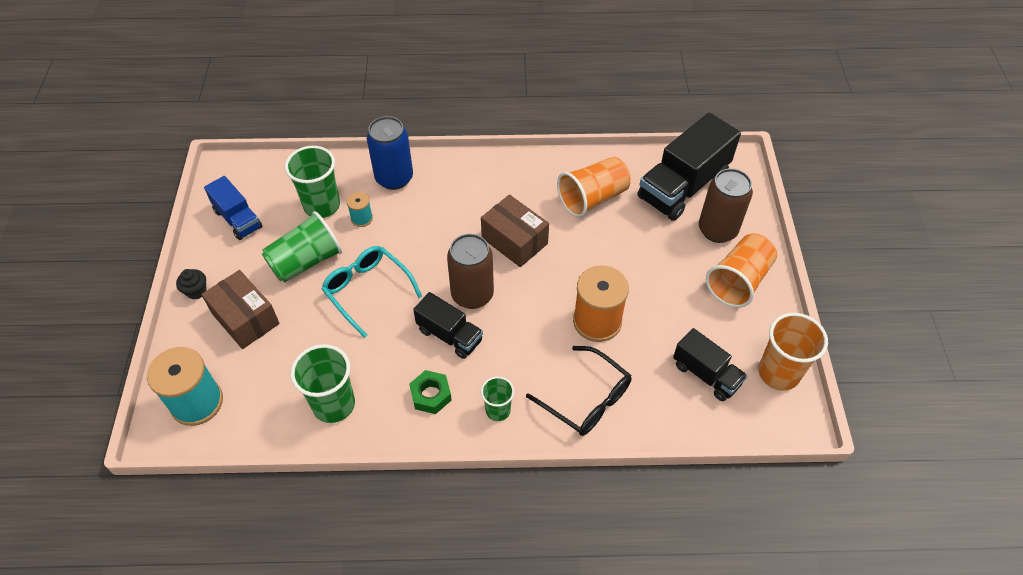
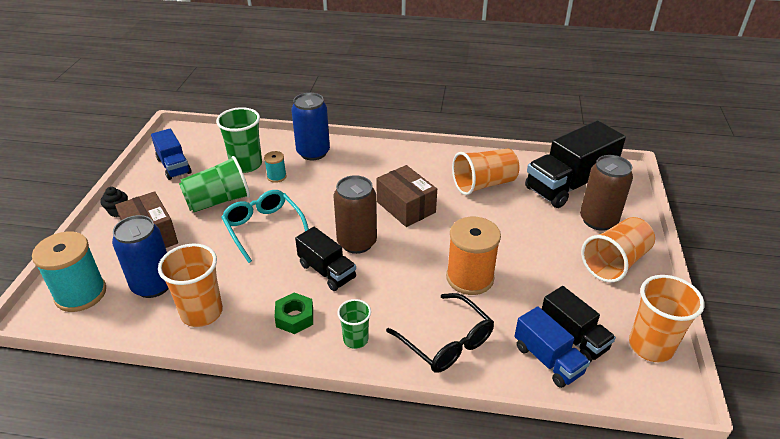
camera: 10 degrees right, 15 degrees down
(271, 380) = (153, 285): none -> blue can
(334, 404) = (202, 312): green cup -> orange cup
(685, 403) = (547, 359): none -> blue truck

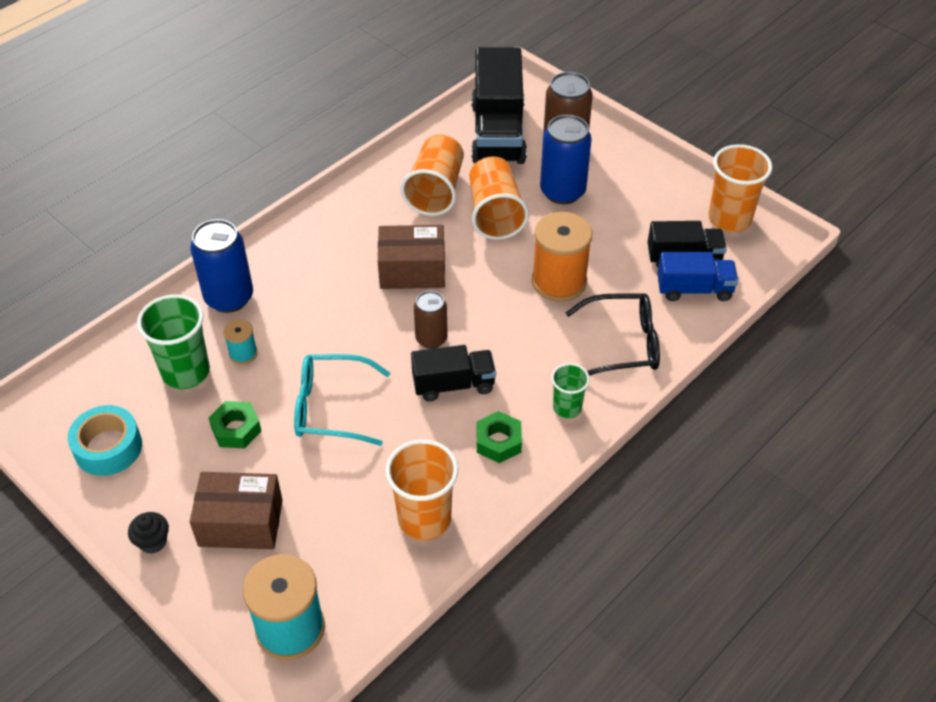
camera: 55 degrees left, 10 degrees up
(153, 285) = (338, 549): blue can -> blue can (562, 191)
(174, 166) = (108, 448): blue truck -> turquoise tape
(218, 201) = (236, 429): green cup -> green nut
(357, 242) = (431, 339): brown can -> brown can, size x0.62
(615, 262) = (625, 175): orange cup -> orange cup (495, 214)

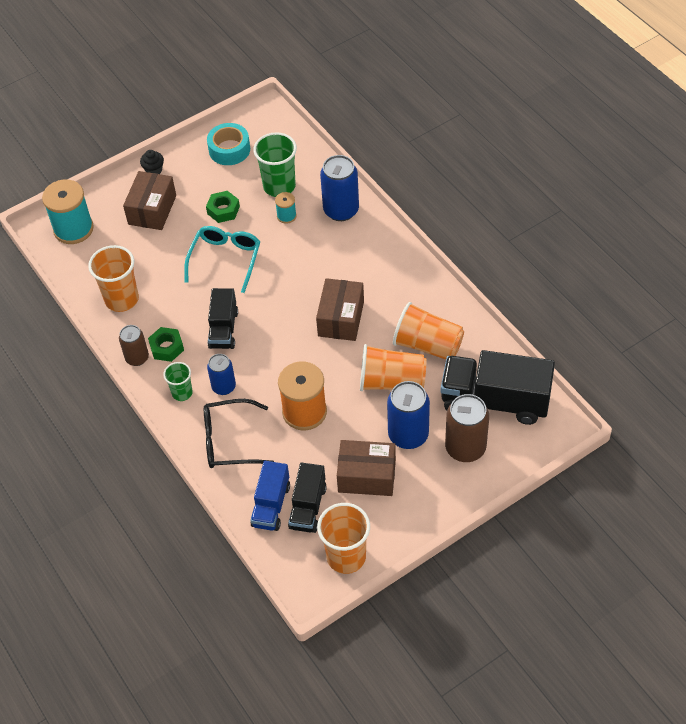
camera: 105 degrees right, 5 degrees up
(431, 339) = (269, 322): brown can -> brown can (137, 358)
(545, 366) = (224, 387): none -> blue can
(623, 344) = (229, 441): black glasses -> black glasses turned 75 degrees clockwise
(626, 217) = (367, 476): none -> brown box

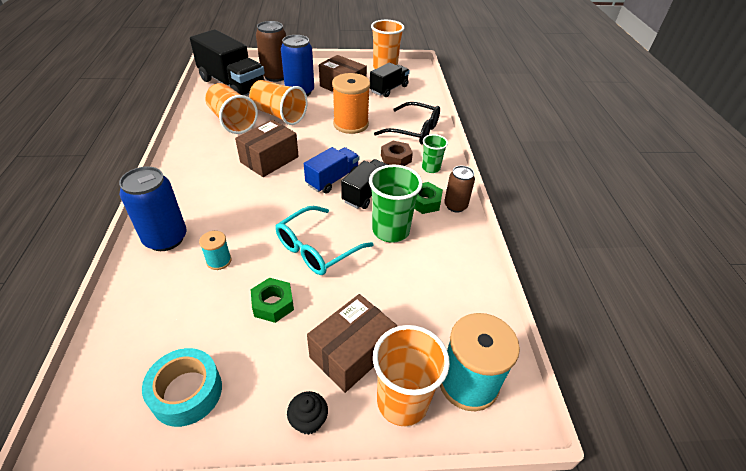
camera: 155 degrees left, 10 degrees down
(122, 299) = (445, 262): orange cup -> orange cup (402, 401)
(224, 387) = (396, 158): blue can -> brown nut
(271, 505) = (410, 97): blue truck -> blue truck (332, 179)
(279, 186) = (189, 299): green cup -> green cup (390, 230)

